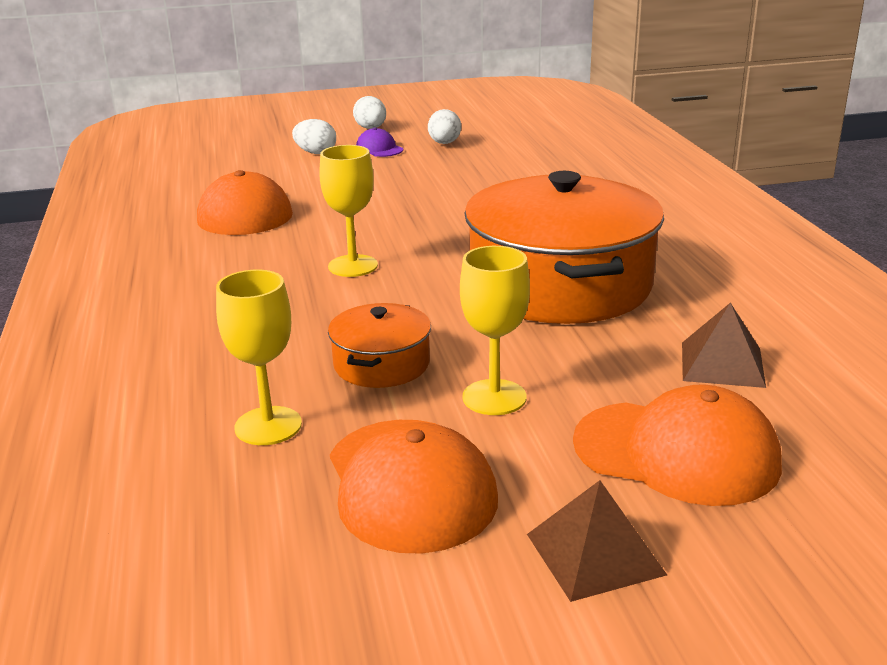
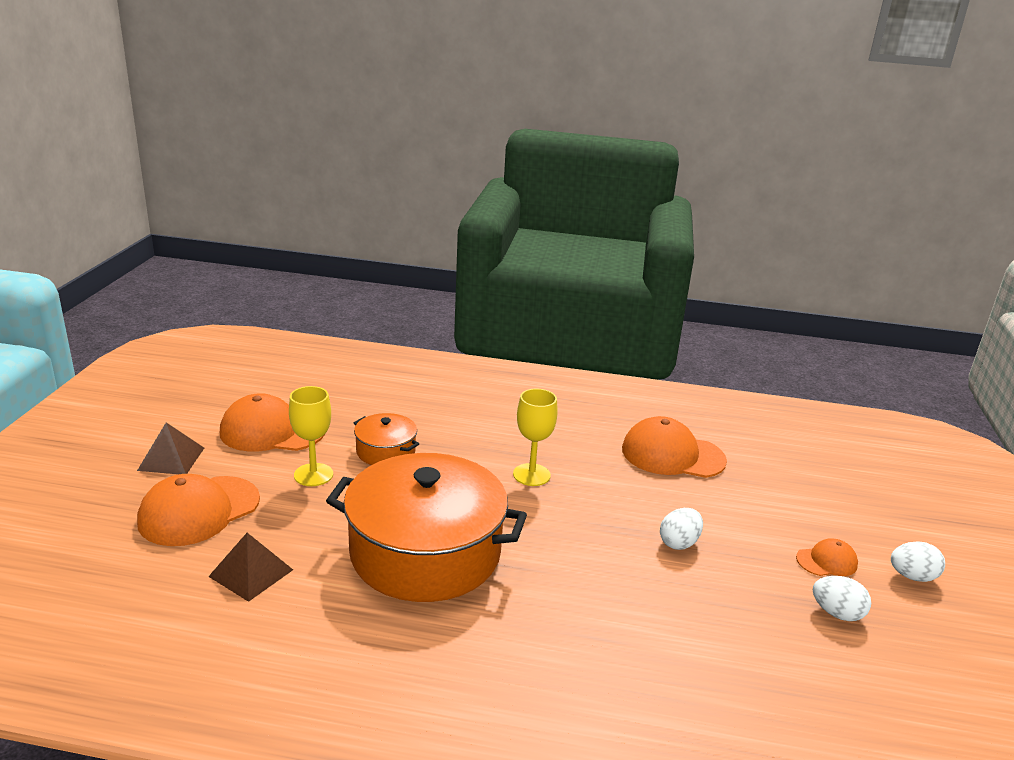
camera: 110 degrees right, 0 degrees up
(268, 426) = (359, 409): yellow goblet -> none
(316, 153) = (822, 519): white egg -> white egg (679, 543)
(379, 149) = (827, 561): purple cap -> orange cap

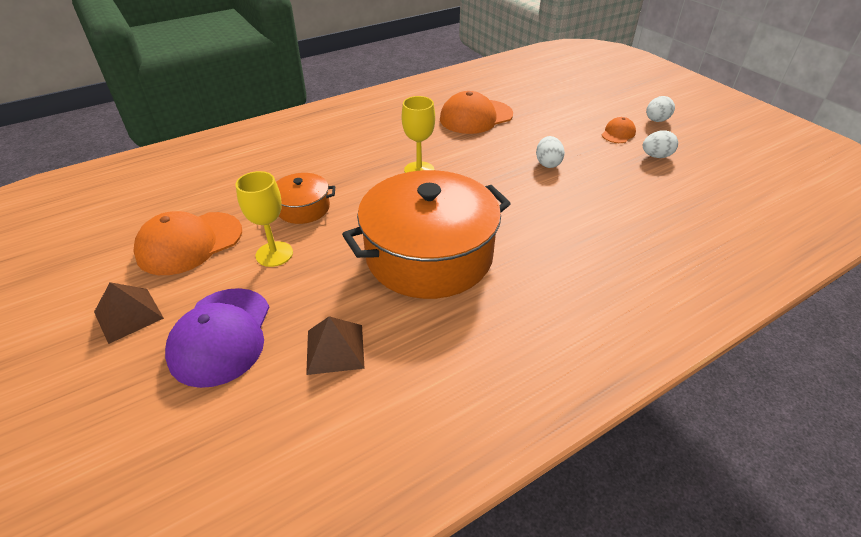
camera: 40 degrees left, 15 degrees up
(199, 511) = (221, 336): orange cap -> purple cap

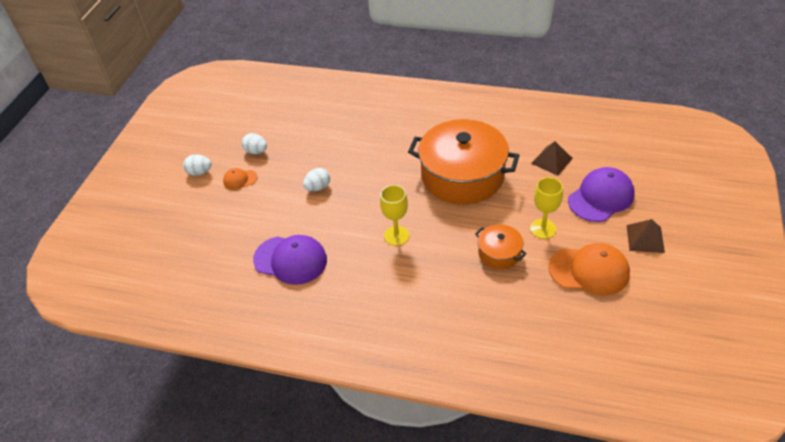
camera: 130 degrees left, 5 degrees up
(476, 117) = (290, 260): orange cap -> purple cap

